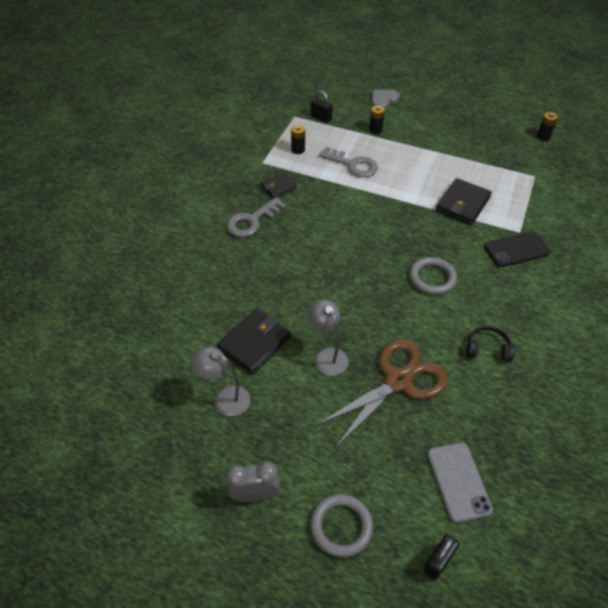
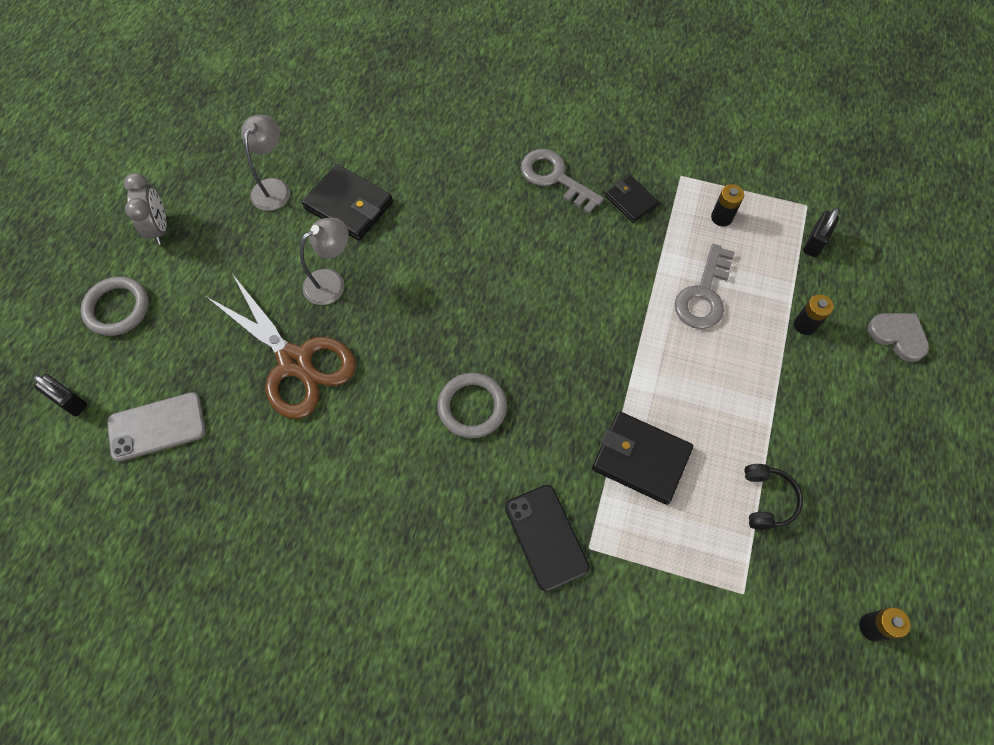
camera: 85 degrees right, 15 degrees up
(487, 348) = (348, 475): black headphones -> black headphones (767, 500)

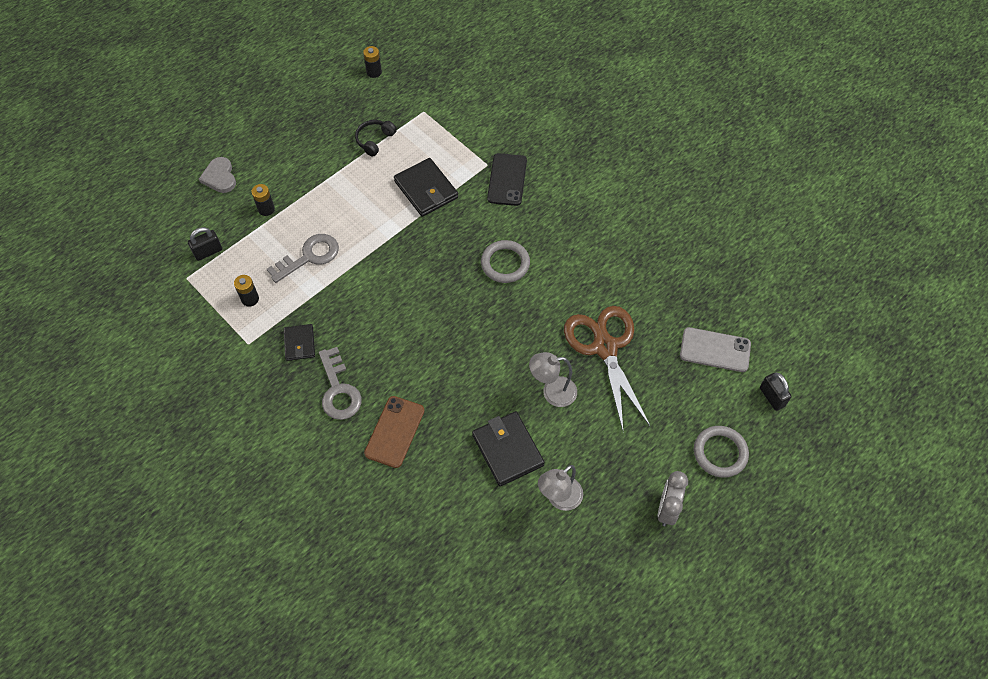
camera: 150 degrees left, 5 degrees down
(471, 169) = (394, 432): none -> brown phone

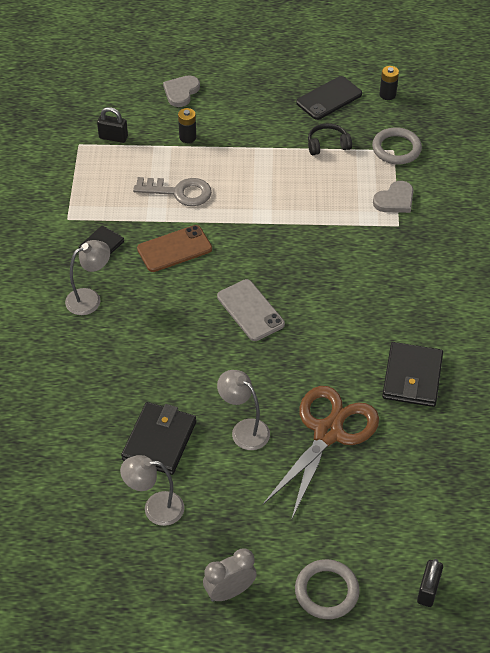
camera: 45 degrees right, 10 degrees down
(250, 299) = (104, 190): black battery -> none
(338, 390) = (90, 298): grey key -> grey lamp
(394, 432) = (94, 359): brown phone -> brown phone (174, 249)
(426, 190) = (324, 208): black wallet -> black wallet (412, 377)
(465, 148) = (395, 200): none -> grey heart
(505, 263) = (322, 308): grey ring -> grey ring (396, 149)
(507, 180) = (401, 248): black phone -> black phone (329, 98)
(715, 350) = (422, 512): grey phone -> grey phone (250, 310)

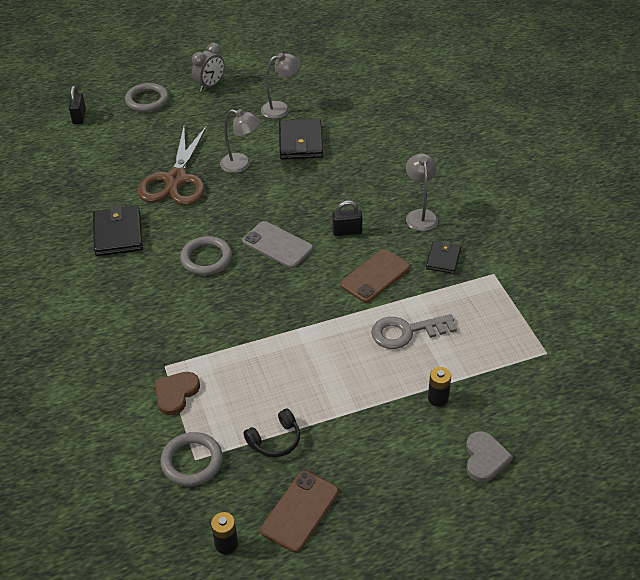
camera: 160 degrees right, 5 degrees down
(90, 298) = (420, 215): grey lamp -> grey lamp turned 135 degrees clockwise
(113, 137) = (517, 372): black padlock -> black padlock (347, 231)
(327, 318) = (206, 258): none -> grey ring
(329, 98) = (300, 511): black phone -> brown phone
(395, 200) = (176, 393): grey heart -> brown heart

